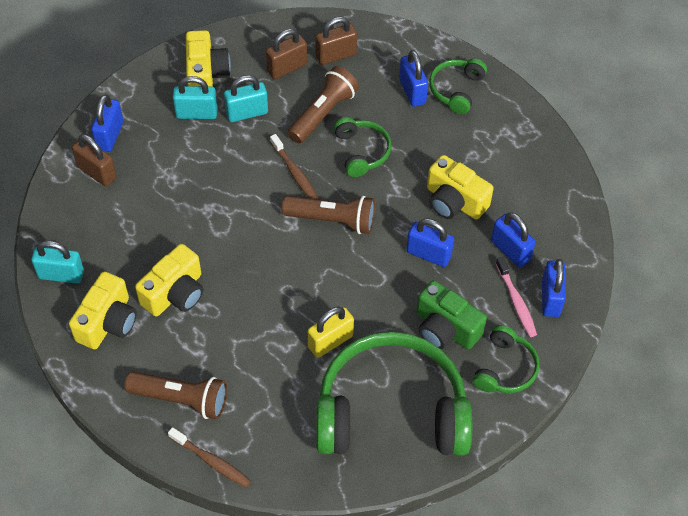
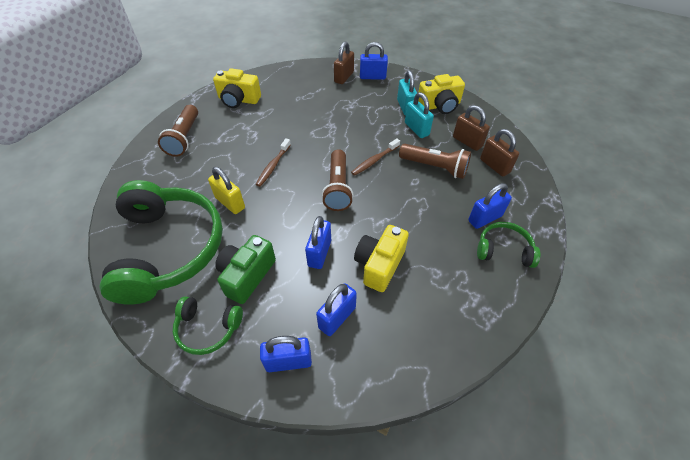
camera: 80 degrees right, 5 degrees down
(61, 275) = (269, 78): turquoise padlock -> none
(175, 293) = (262, 122): yellow camera -> none
(211, 461) = (138, 158): brown toothbrush -> brown toothbrush (273, 166)
(361, 151) = (408, 195): green headphones -> none
(516, 301) = (280, 329): pink toothbrush -> none

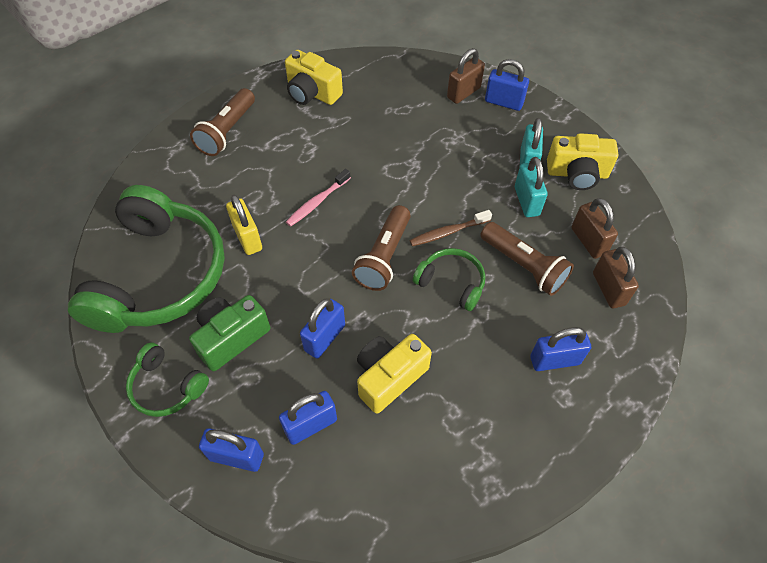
camera: 20 degrees right, 5 degrees up
(273, 166) = (317, 202): brown toothbrush -> pink toothbrush
(504, 250) = (557, 412): green headphones -> green headphones (451, 283)

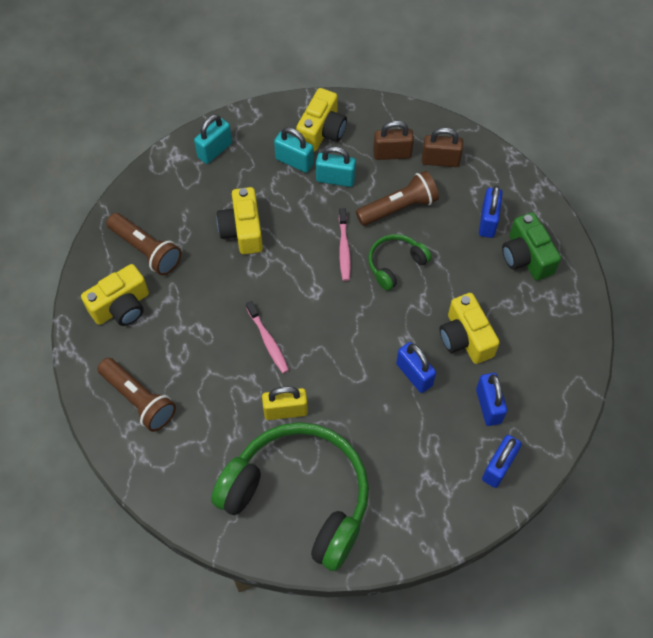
camera: 70 degrees left, 5 degrees up
(167, 386) = (419, 510): green headphones -> none
(231, 338) = (389, 448): green camera -> green camera (526, 257)
(384, 257) = (351, 305): brown flashlight -> brown flashlight (146, 250)
(428, 148) = (243, 230): none -> yellow camera
(448, 232) = (344, 248): brown toothbrush -> pink toothbrush
(463, 93) = (187, 177): brown padlock -> none
(503, 102) = (215, 150): blue padlock -> turquoise padlock

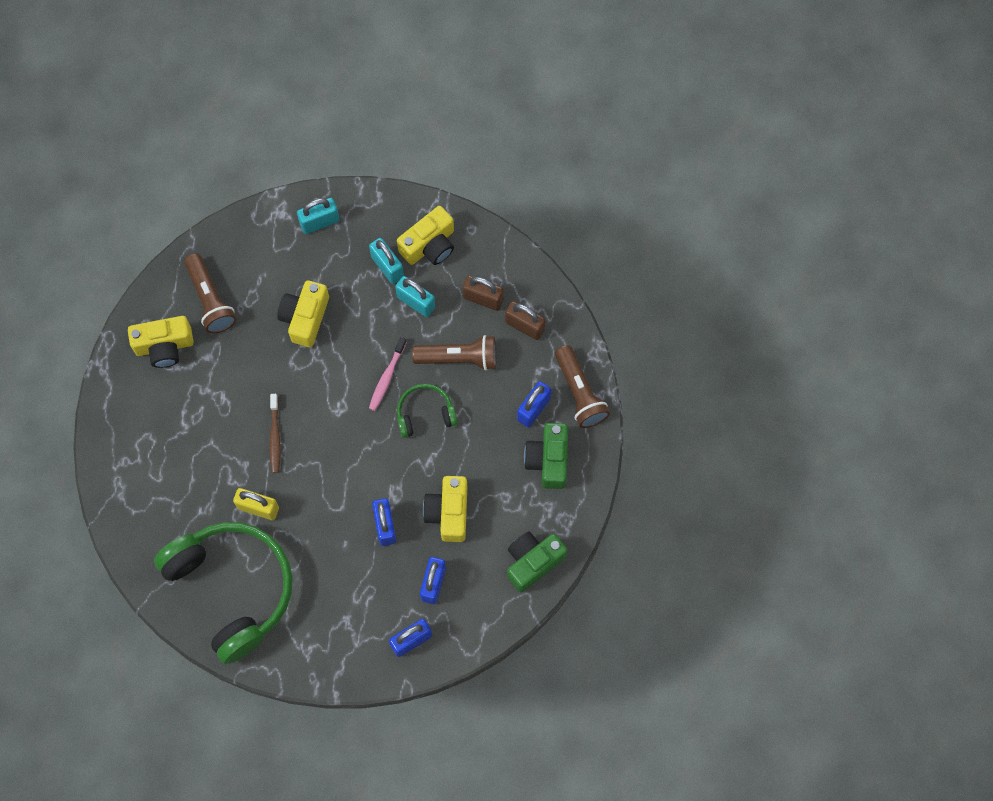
camera: 25 degrees right, 10 degrees up
(139, 399) = (141, 441): brown flashlight -> brown flashlight (580, 393)
(268, 341) = (275, 437): pink toothbrush -> brown toothbrush
(566, 347) = (533, 562): none -> green camera

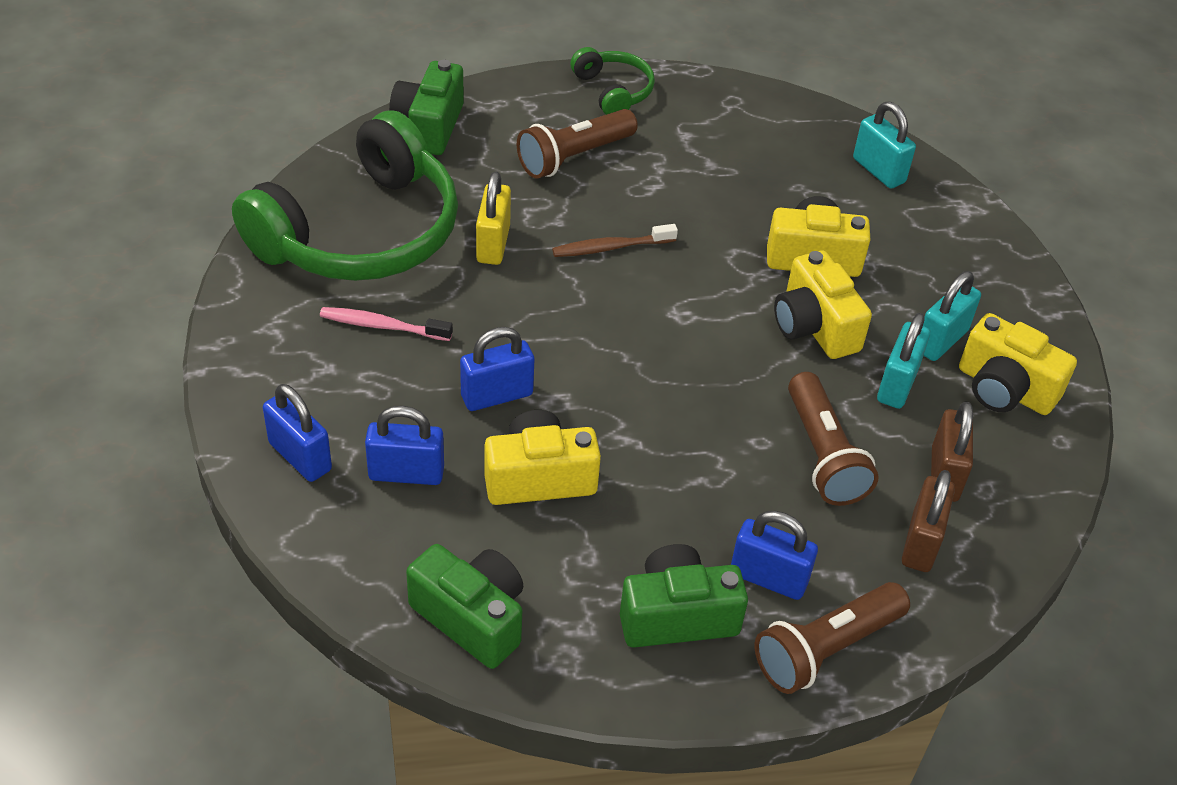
camera: 75 degrees right, 25 degrees down
(134, 532) = (429, 127): none -> green camera
(164, 346) = (710, 121): yellow camera -> yellow camera (814, 326)
(210, 300) = (798, 155): brown flashlight -> brown flashlight (574, 157)
(319, 222) = (974, 253): turquoise padlock -> turquoise padlock (878, 171)
(387, 377) = (753, 364): pink toothbrush -> pink toothbrush (382, 326)
(425, 414) = (707, 422): green headphones -> green headphones (613, 91)

